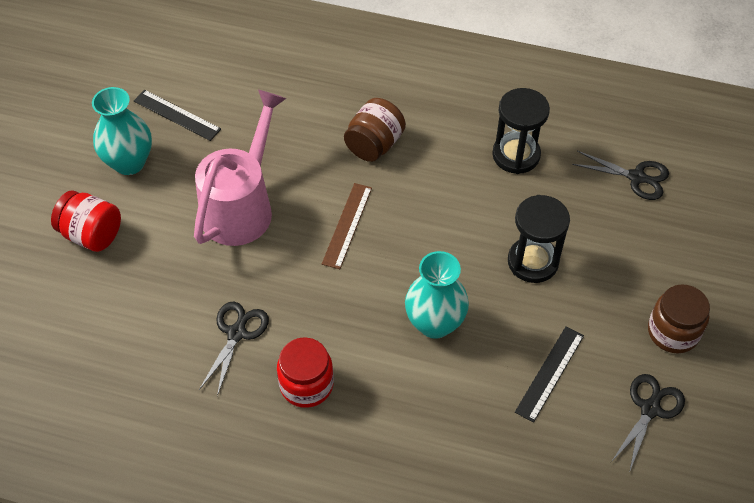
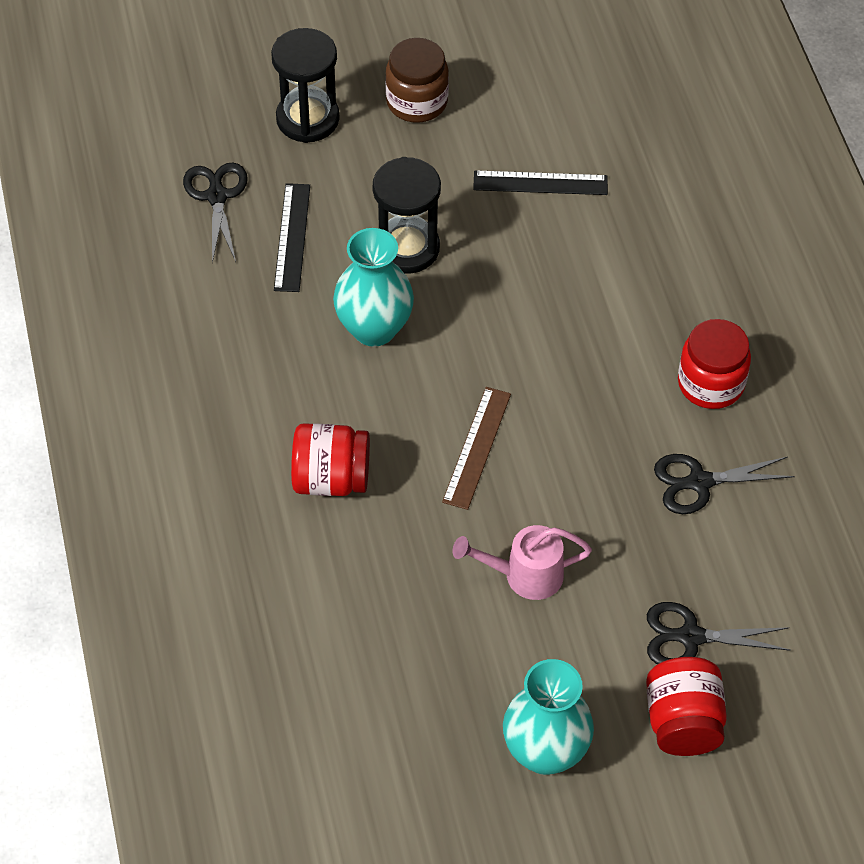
camera: 120 degrees left, 0 degrees up
(177, 115) = (427, 743): black ruler -> black ruler (292, 237)
(242, 206) = (524, 575): pink watering can -> pink watering can, size x0.55
(347, 225) = (476, 447): brown ruler -> brown ruler turned 60 degrees counterclockwise
(374, 144) = (331, 479): brown jar -> red jar
(435, 323) = (551, 303): turquoise vase -> turquoise vase (374, 328)
(516, 155) = (254, 323): black hourglass -> black hourglass (307, 119)
(650, 409) = (523, 92): black scissors -> black scissors (691, 637)

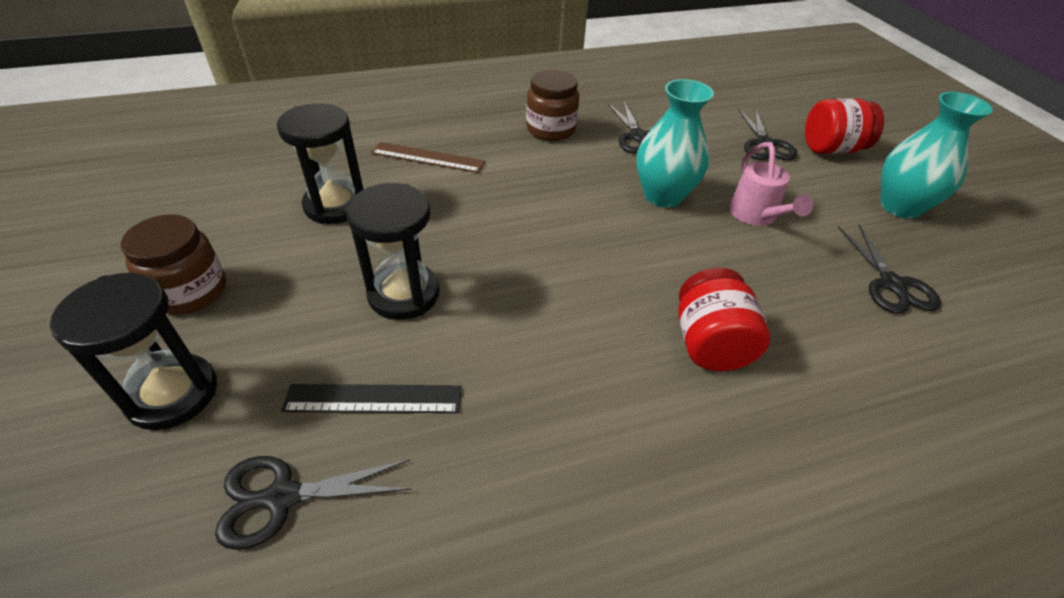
camera: 95 degrees left, 10 degrees down
(374, 328) = (512, 316): turquoise vase -> turquoise vase (663, 196)
(403, 674) = (891, 284): none -> black scissors
(476, 447) = (640, 243): brown ruler -> brown ruler (428, 157)
(540, 183) = (335, 205): black ruler -> black hourglass
(710, 383) = (551, 129): red jar -> brown jar

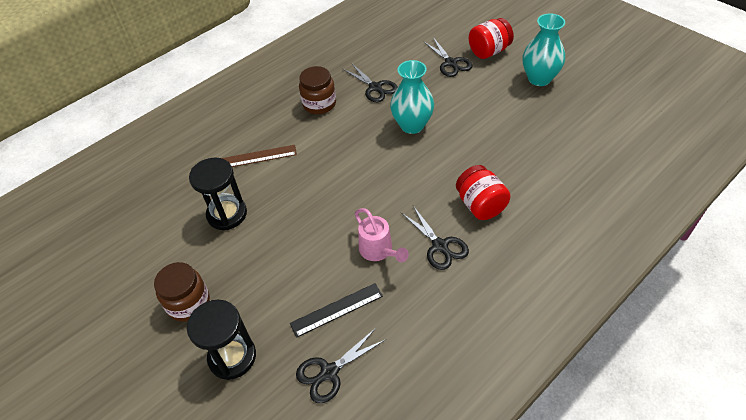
camera: 20 degrees left, 5 degrees up
(404, 294) = (310, 249): black hourglass -> none
(756, 216) = (468, 117): pink watering can -> pink watering can (378, 251)
(891, 284) = (551, 131): black scissors -> black scissors (440, 246)

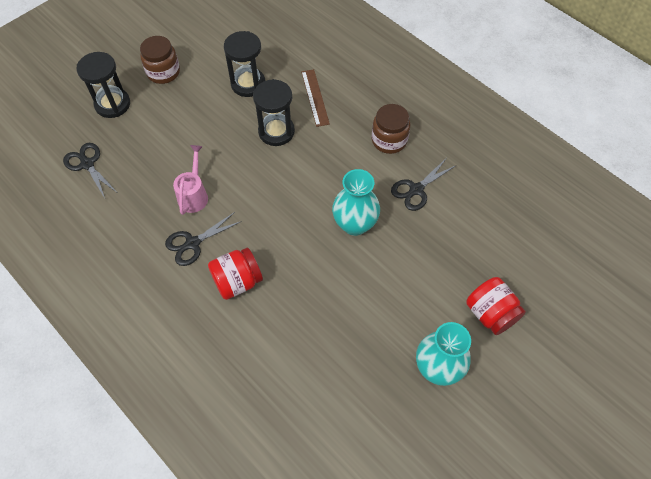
camera: 85 degrees right, 10 degrees up
(299, 186) = (276, 132): none -> black hourglass
(337, 310) = (140, 166): black ruler -> none
(378, 251) = (194, 195): pink watering can -> pink watering can turned 135 degrees clockwise
(450, 63) = (464, 268): black scissors -> none

